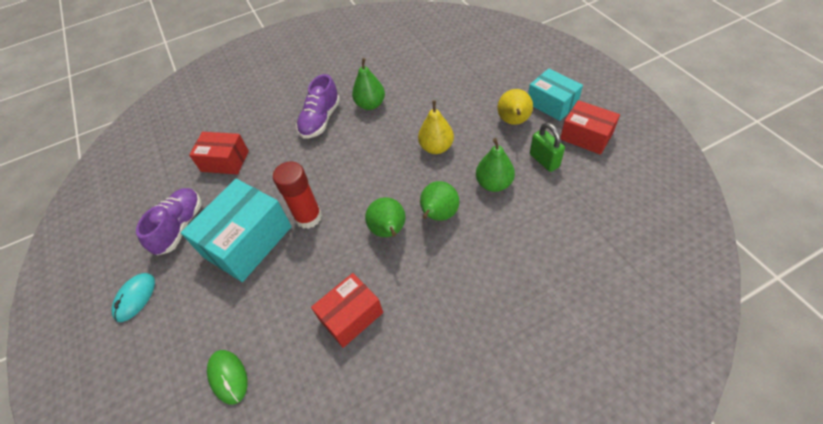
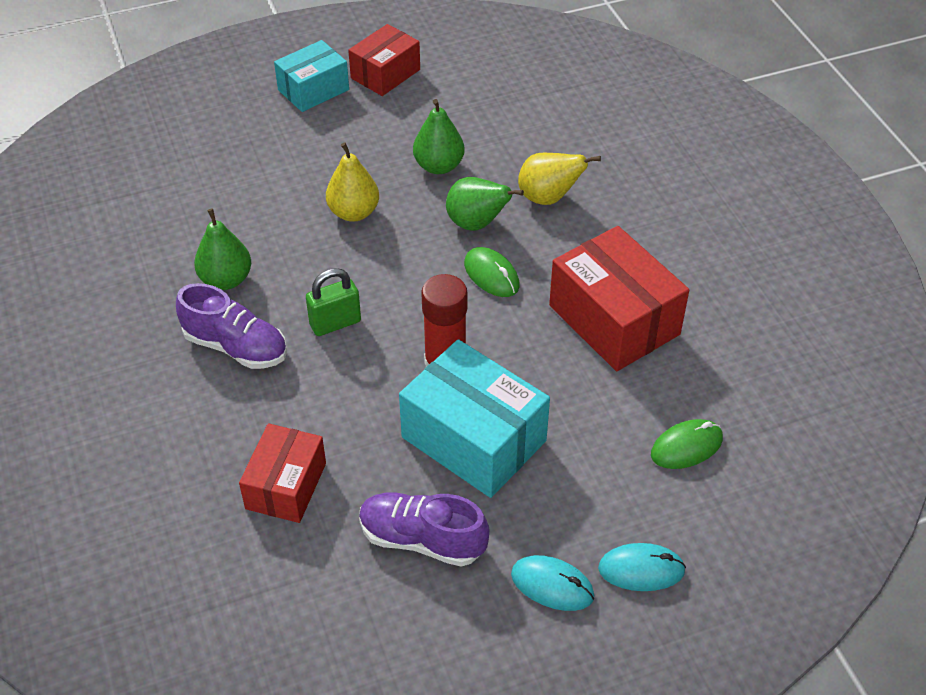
camera: 90 degrees left, 5 degrees down
(134, 350) = (641, 570): none -> turquoise mouse
(351, 316) = (614, 320): red box -> red box, size x1.59
(389, 231) = (491, 275): green pear -> green mouse
(513, 121) = (333, 130): yellow pear -> yellow pear (548, 198)
(544, 160) = (414, 116): green padlock -> green padlock (335, 323)

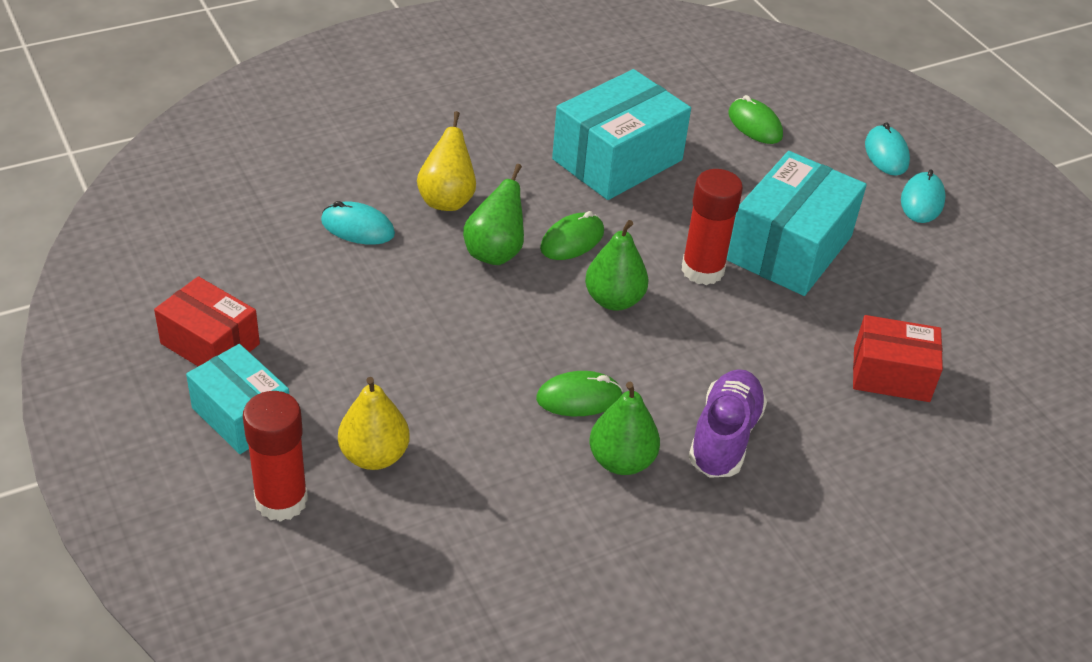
camera: 100 degrees left, 5 degrees down
(233, 108) = (281, 500): none -> red glue stick
(297, 261) = (579, 398): none -> green mouse
(335, 323) = (668, 356): green padlock -> none
(354, 212) = (488, 355): yellow pear -> yellow pear (374, 456)
(422, 539) = (911, 277): purple shoe -> none
(438, 166) = (398, 286): green pear -> green pear (614, 300)
(511, 145) = (357, 227): none -> turquoise mouse
(614, 320) = (617, 159): red box -> turquoise box

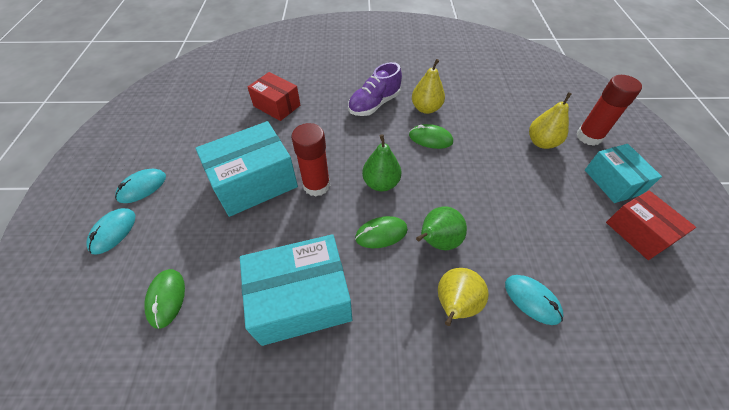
camera: 150 degrees left, 10 degrees up
(621, 461) = (426, 108): green pear -> yellow pear

